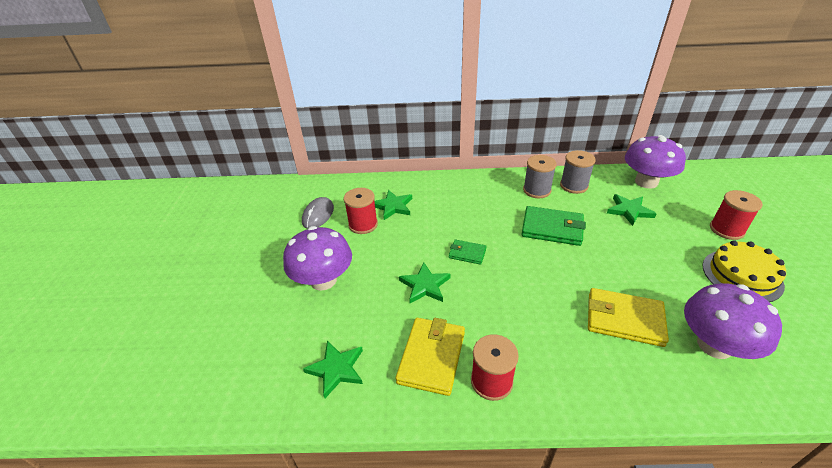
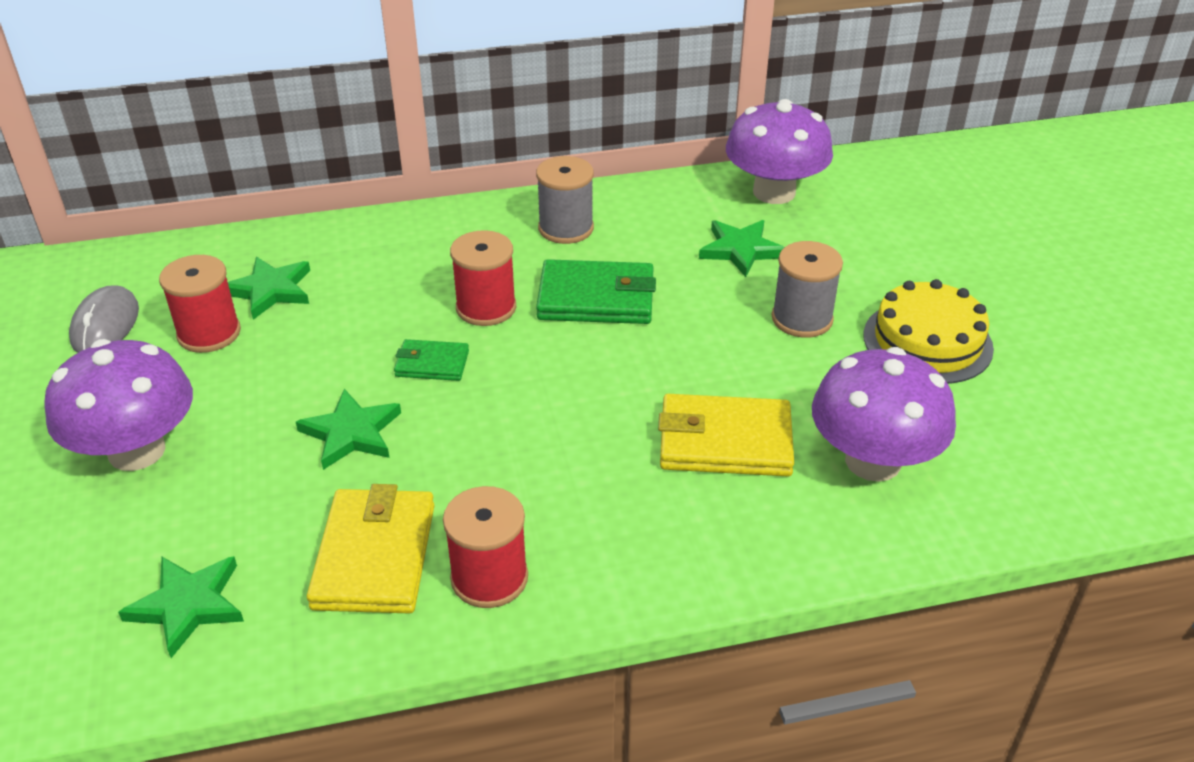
camera: 15 degrees left, 0 degrees up
(574, 185) = (638, 212): grey spool -> grey spool (802, 319)
(726, 229) = (909, 265): red spool -> red spool (486, 307)

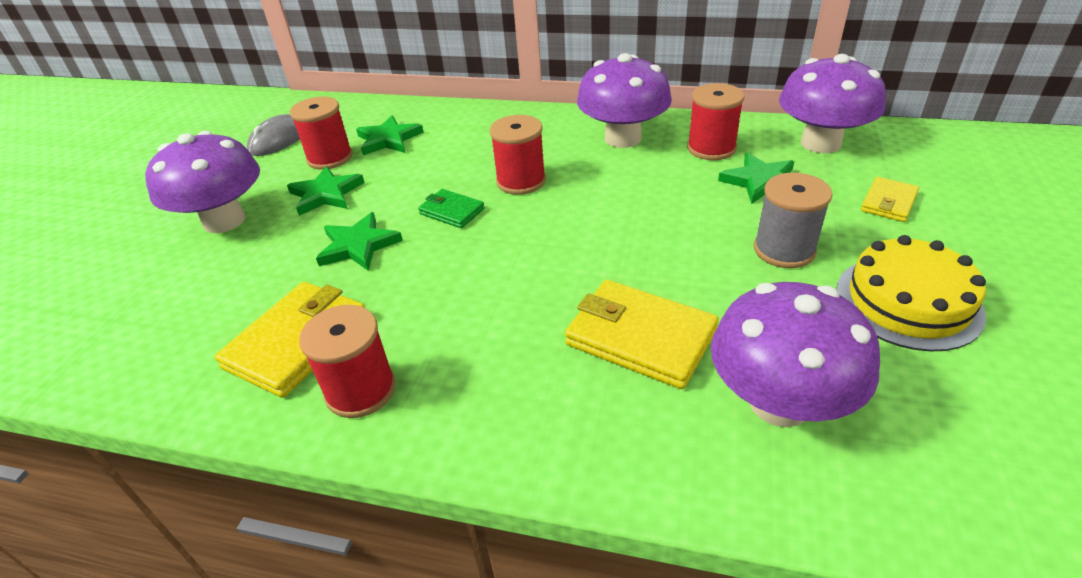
camera: 30 degrees right, 0 degrees up
(188, 605) = (156, 335): green star -> green star (326, 194)
(566, 228) = (623, 138): grey spool -> purple mushroom
(596, 298) = (610, 193): green wallet -> none
(669, 221) = (711, 148): none -> red spool
(867, 246) = (888, 202): none -> yellow wallet

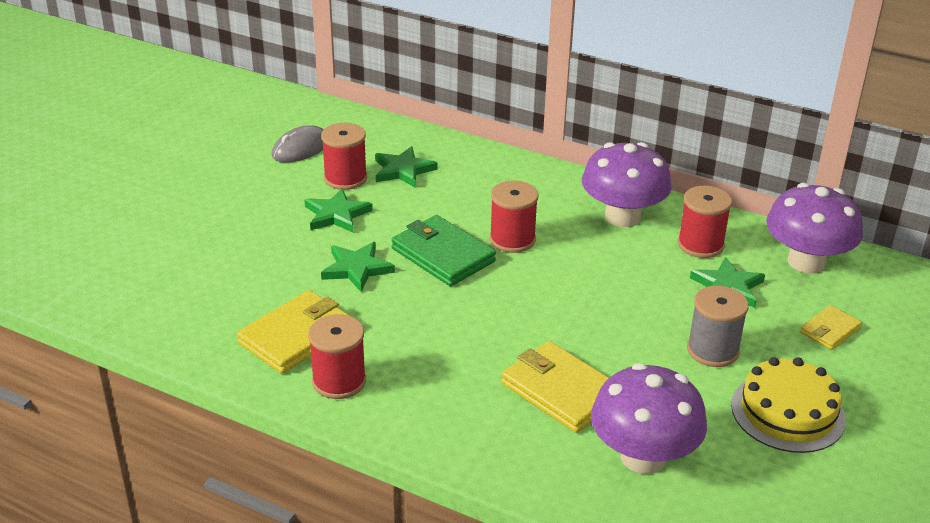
camera: 10 degrees right, 5 degrees down
(224, 221) = (246, 221): purple mushroom -> none
(452, 211) = (443, 255): green wallet -> green wallet, size x1.80

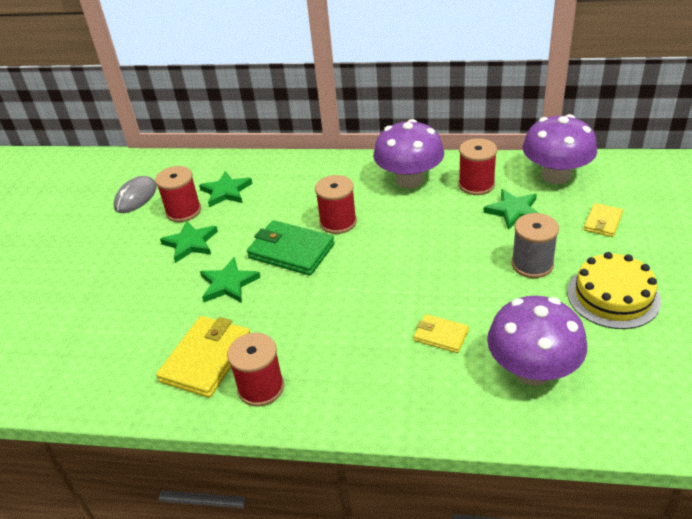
camera: 15 degrees left, 5 degrees up
(561, 391) = (441, 335): yellow wallet -> yellow wallet, size x0.56

